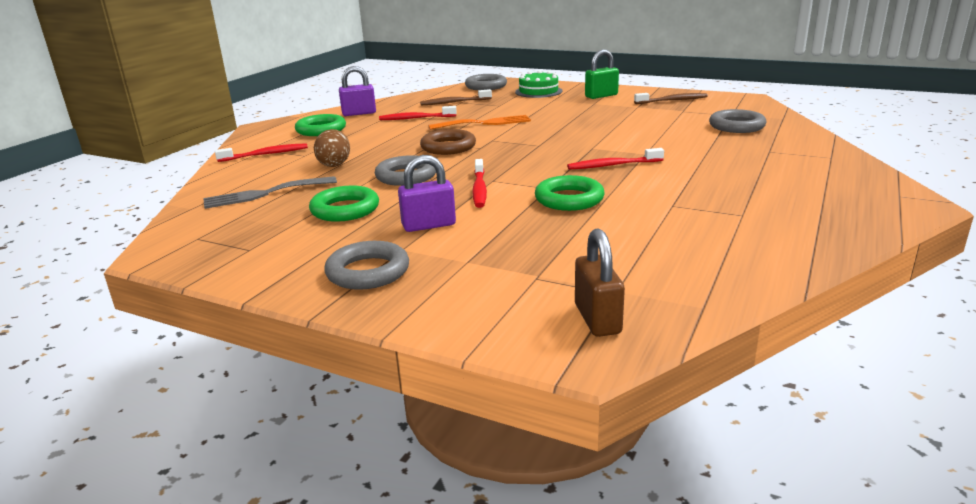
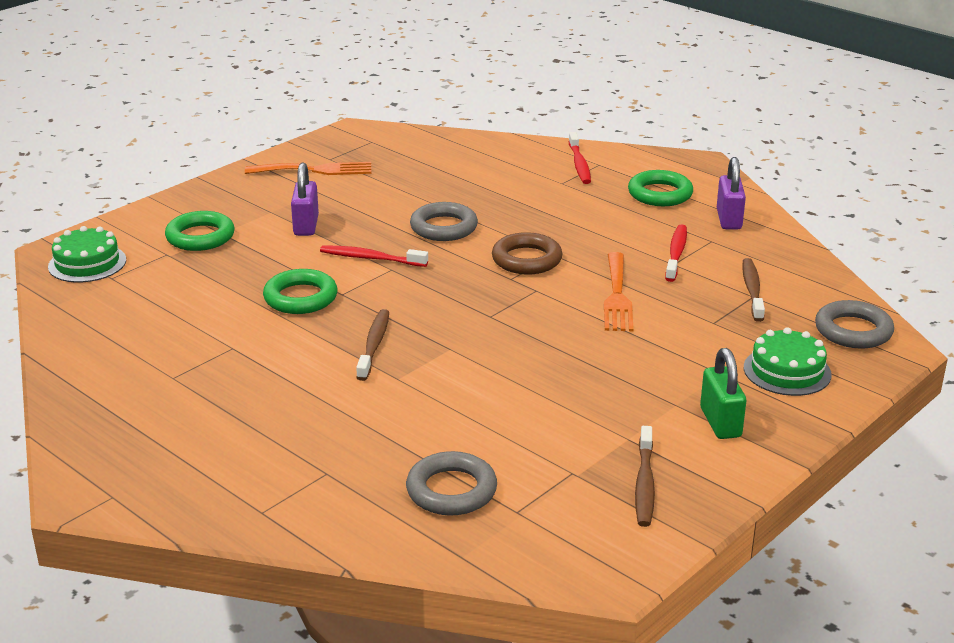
camera: 105 degrees right, 5 degrees up
(264, 194) = (452, 163): grey fork -> none
(284, 249) = (315, 170): none -> orange fork
(334, 164) = (515, 196): brown egg -> none
(345, 209) = (378, 195): green ring -> green ring (200, 237)
(368, 272) = (243, 196): grey ring -> none
(597, 319) = (87, 263): brown padlock -> green cake
(613, 165) = (374, 345): red toothbrush -> brown toothbrush

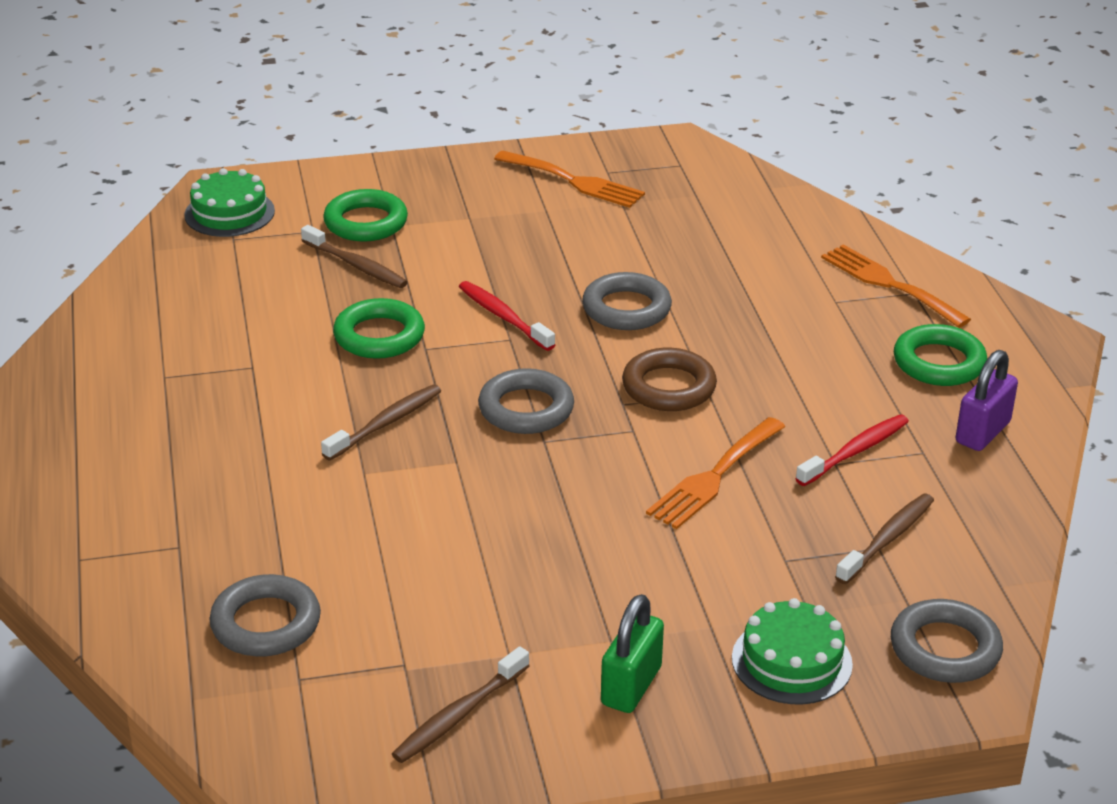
camera: 35 degrees right, 5 degrees up
(228, 263) = (356, 265): none -> brown toothbrush
(306, 225) = (484, 249): purple padlock -> none
(455, 303) = (526, 409): none -> grey ring
(579, 164) = (888, 284): red toothbrush -> orange fork

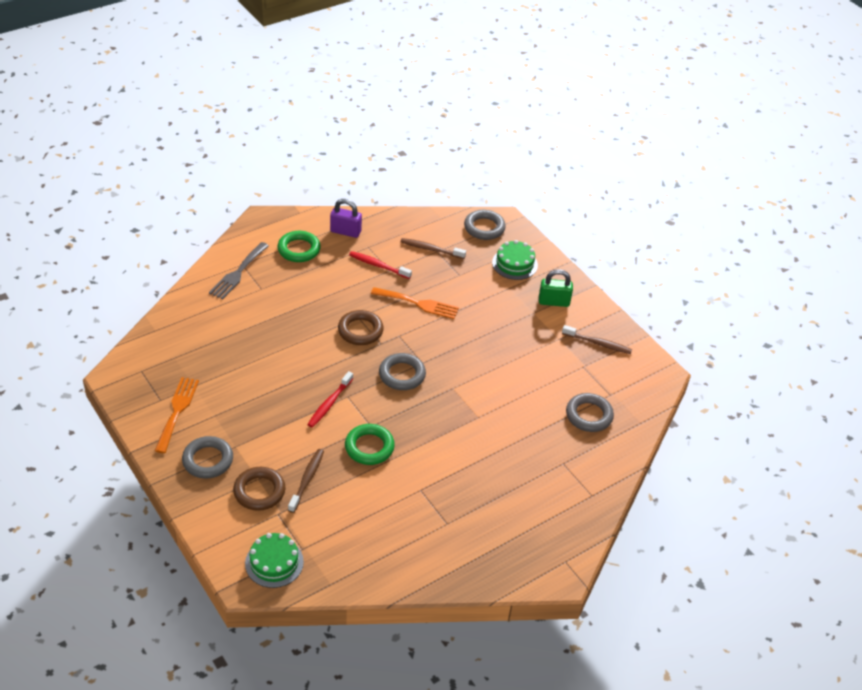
camera: 115 degrees left, 10 degrees up
(366, 222) = (259, 491): green ring -> brown ring
(385, 423) = (439, 421): brown toothbrush -> none
(626, 308) = (301, 359): grey ring -> grey ring (208, 460)
(888, 284) = (238, 273): orange fork -> grey fork

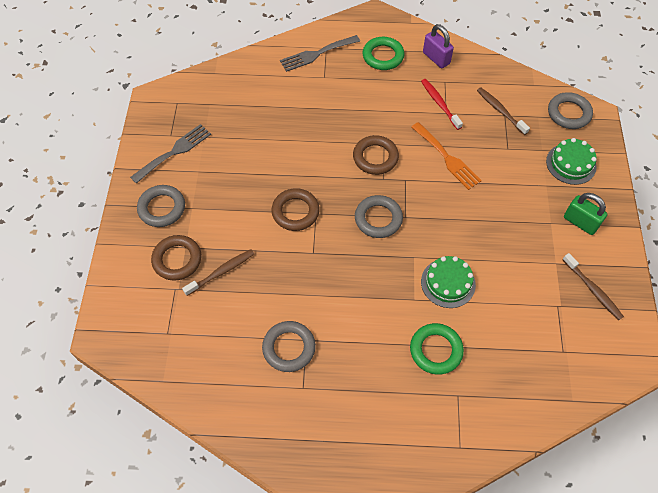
camera: 40 degrees right, 15 degrees up
(177, 411) = (174, 152): orange fork -> grey fork
(274, 562) = (136, 332): green cake -> green cake (448, 283)
(329, 403) = (295, 212): red toothbrush -> brown ring
(369, 447) = (295, 272): green ring -> green ring (436, 350)
(589, 415) = (523, 361): grey ring -> grey ring (289, 348)

